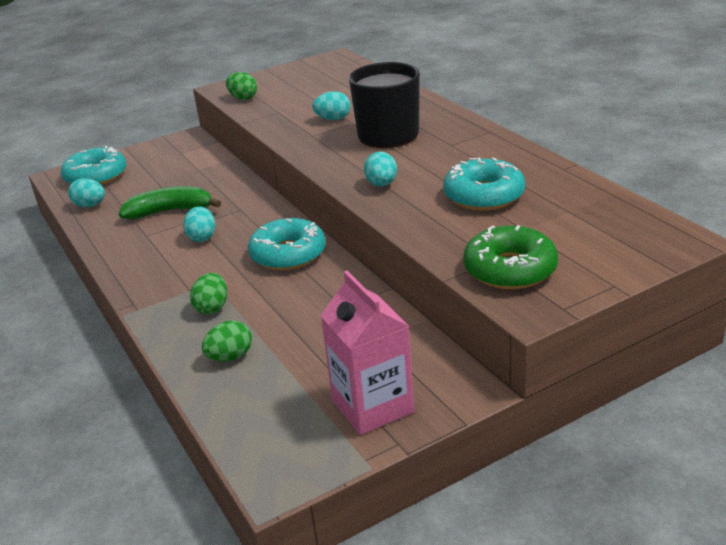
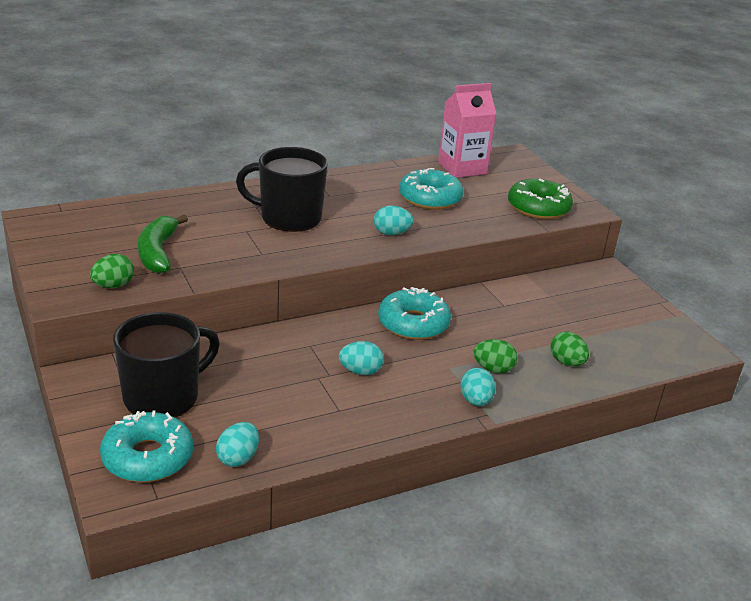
camera: 90 degrees left, 0 degrees up
(164, 167) = (163, 397): none -> black mug
(170, 211) = (289, 392): green banana -> green banana (157, 252)
(333, 119) = (228, 239): turquoise egg -> turquoise egg (475, 401)
(372, 406) = (624, 307): pink carton -> pink carton (462, 168)

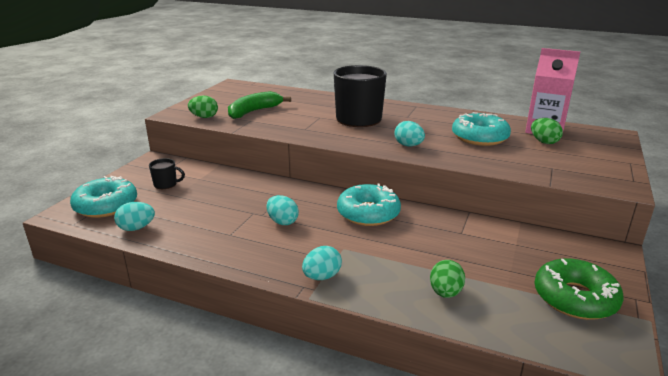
camera: 50 degrees right, 5 degrees down
(163, 397) = (166, 184): black mug -> black mug, size x0.44
(493, 369) = (374, 265): green egg -> green egg (544, 142)
(538, 208) = (570, 169): green donut -> green donut (575, 298)

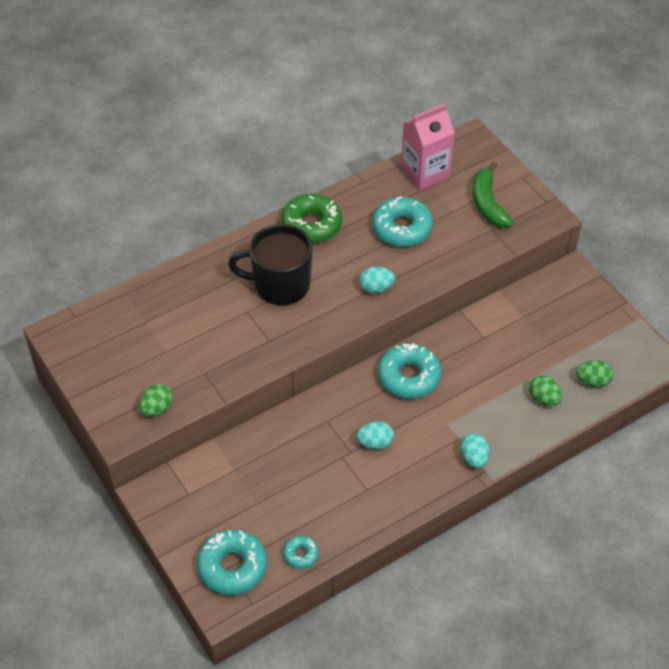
camera: 55 degrees left, 25 degrees up
(136, 228) = (301, 554): turquoise egg -> turquoise donut
(166, 184) = (224, 502): black mug -> none
(254, 111) = (179, 358): green banana -> green banana (487, 203)
(544, 142) = (447, 195): green egg -> green egg (592, 381)
(575, 298) = (598, 335): green donut -> green donut (312, 225)

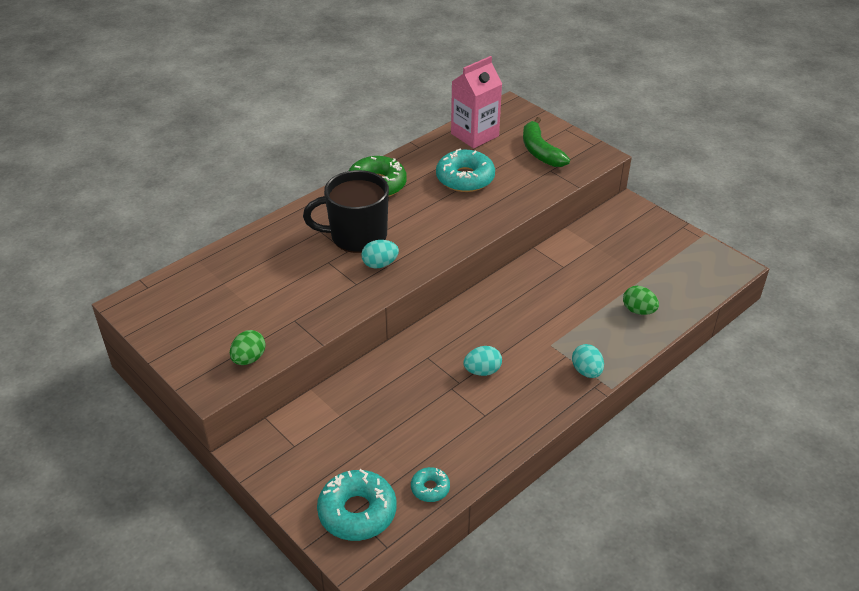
camera: 10 degrees left, 10 degrees down
(376, 288) = (453, 228): turquoise egg -> turquoise egg (380, 264)
(409, 376) = (500, 308): turquoise donut -> none
(592, 381) = (680, 290): green egg -> none

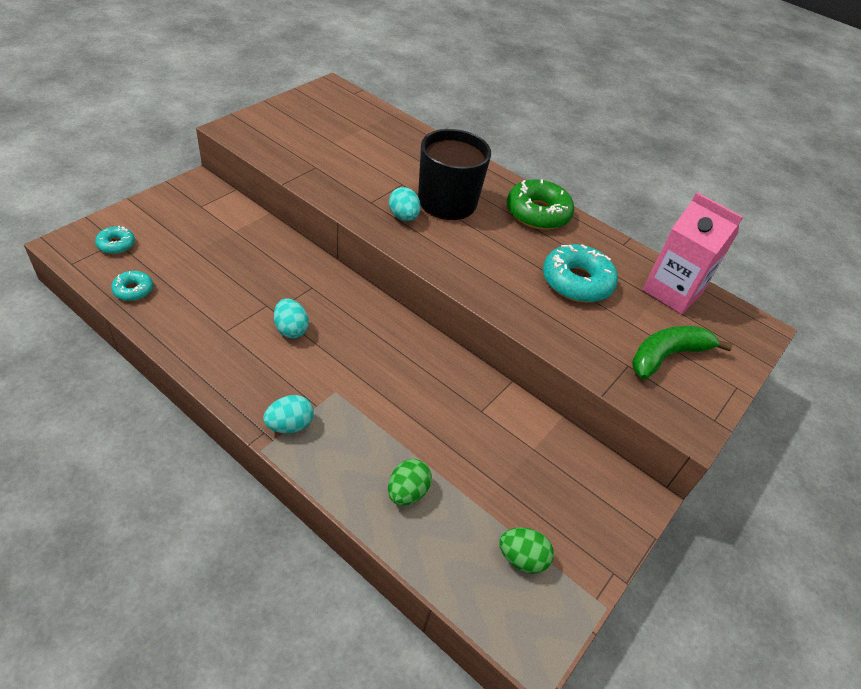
camera: 75 degrees right, 5 degrees up
(249, 359) = (264, 145): green egg -> green egg (522, 558)
(357, 512) = (116, 244): turquoise donut -> turquoise donut, size x0.51

